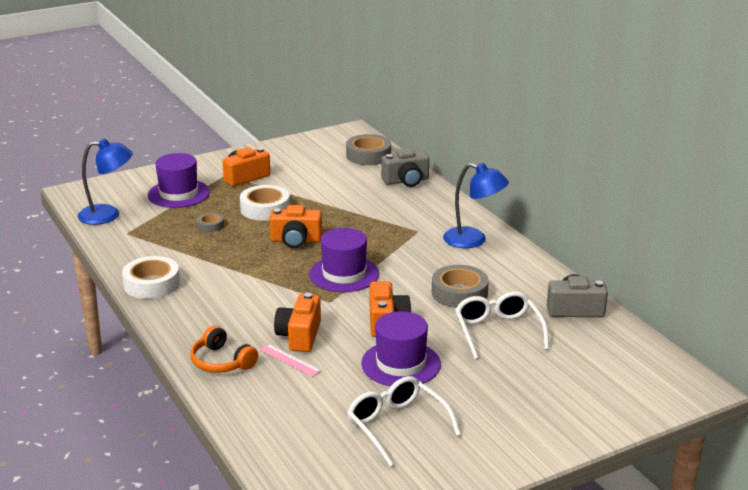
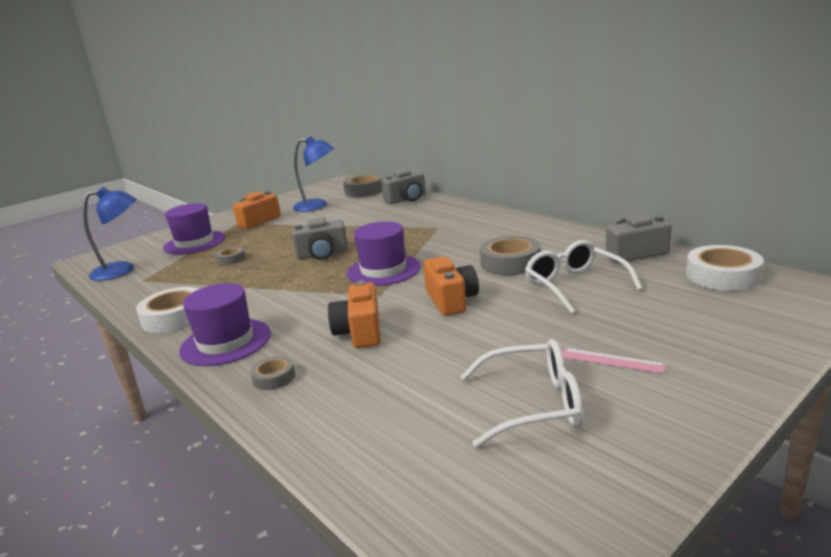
camera: 10 degrees left, 5 degrees down
(221, 362) = (274, 377): orange headphones -> grey tape
(265, 209) = (283, 238): white tape -> white tape (722, 276)
(290, 360) = (358, 358): pink ruler -> pink ruler (612, 360)
(296, 240) = (322, 254): orange camera -> grey camera
(397, 426) = (532, 404): white glasses -> white glasses turned 135 degrees clockwise
(401, 364) = (491, 335): purple hat -> purple hat (226, 342)
(473, 240) = (494, 224): blue lamp -> blue lamp (317, 206)

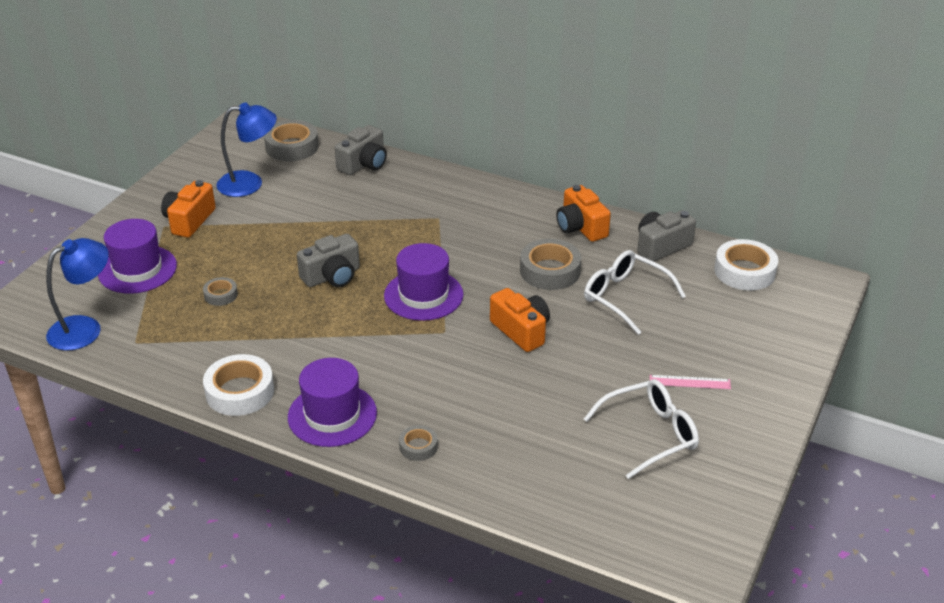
camera: 25 degrees left, 15 degrees up
(360, 332) = (459, 382): orange camera -> orange camera (581, 227)

